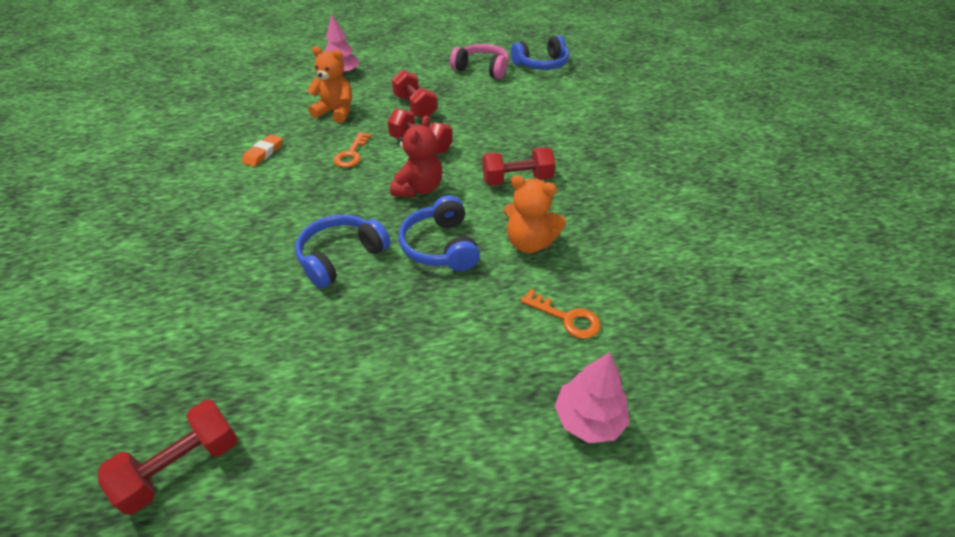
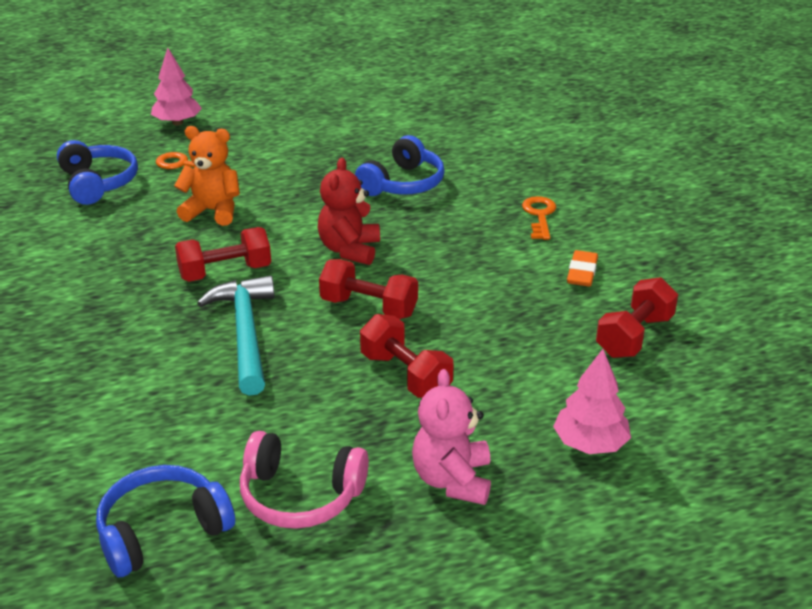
camera: 170 degrees right, 10 degrees down
(182, 466) = (435, 88): red dumbbell -> red dumbbell (634, 336)
(336, 112) = (534, 349): orange teddy bear -> none
(351, 154) = (460, 283): orange key -> orange key (539, 215)
(413, 68) = (452, 480): none -> pink teddy bear
(440, 246) = (306, 200): blue headphones -> blue headphones (98, 183)
(503, 137) = (245, 333): none -> turquoise hammer

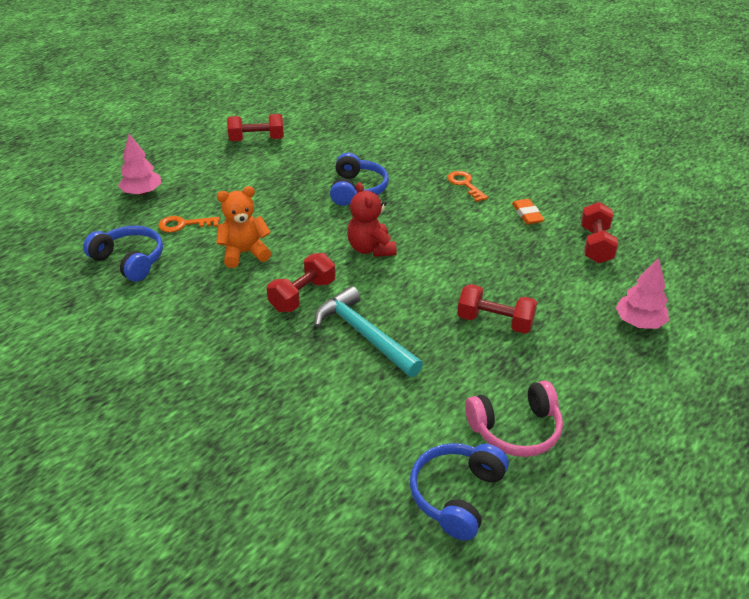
camera: 30 degrees left, 5 degrees up
(369, 307) = (425, 285): red dumbbell -> red dumbbell (257, 140)
(452, 480) = (590, 378): pink teddy bear -> none

